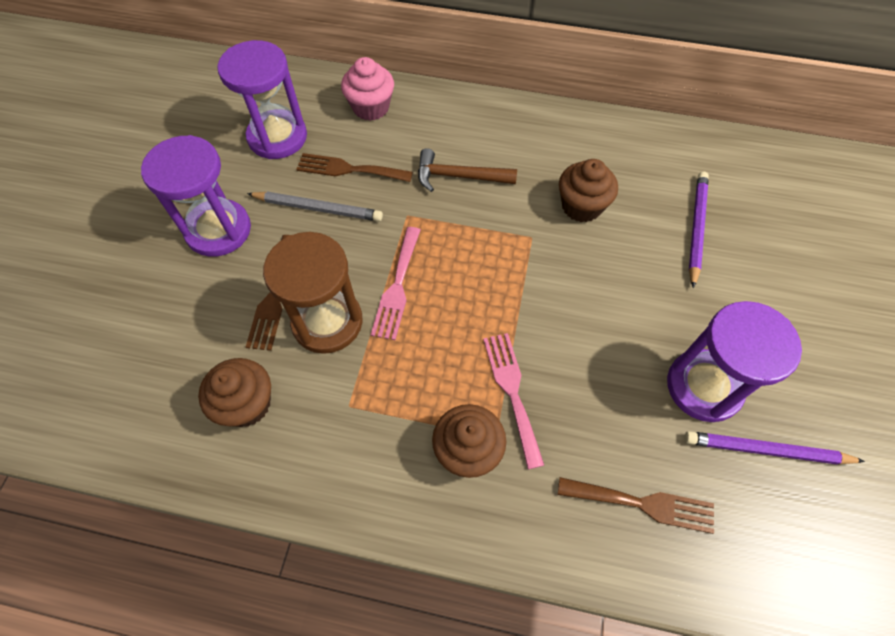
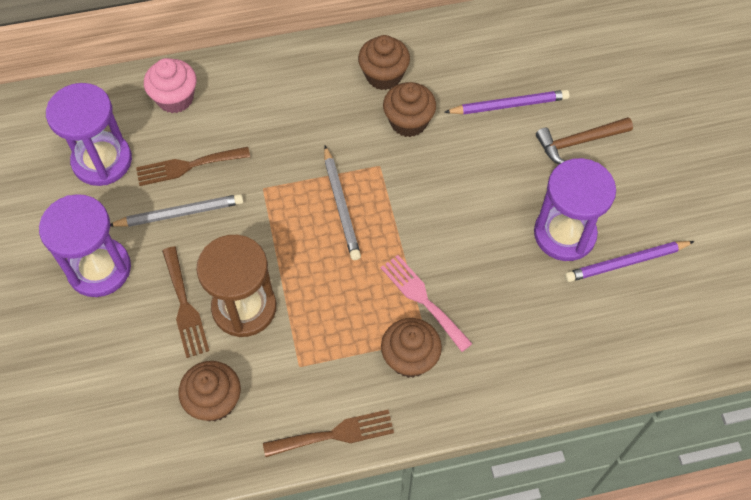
camera: 25 degrees left, 0 degrees up
(397, 287) = (288, 254): pink fork -> none
(459, 176) = (291, 135): brown hammer -> brown hammer (579, 142)
(474, 261) = (341, 205): none -> grey pencil
(576, 155) = (383, 76): none -> brown cupcake
(643, 504) = (555, 339): brown fork -> brown fork (335, 434)
(696, 228) = (509, 105): purple pencil -> purple pencil turned 90 degrees clockwise

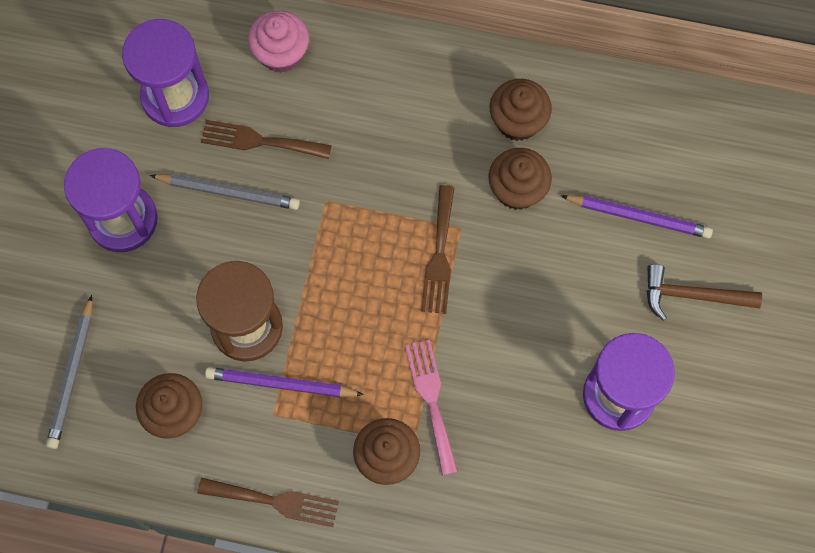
camera: 25 degrees right, 10 degrees up
(185, 306) = (189, 298): brown fork -> brown fork (439, 256)
(341, 205) = (398, 257): grey pencil -> grey pencil (72, 376)
(626, 263) = (667, 457): purple pencil -> purple pencil (280, 384)

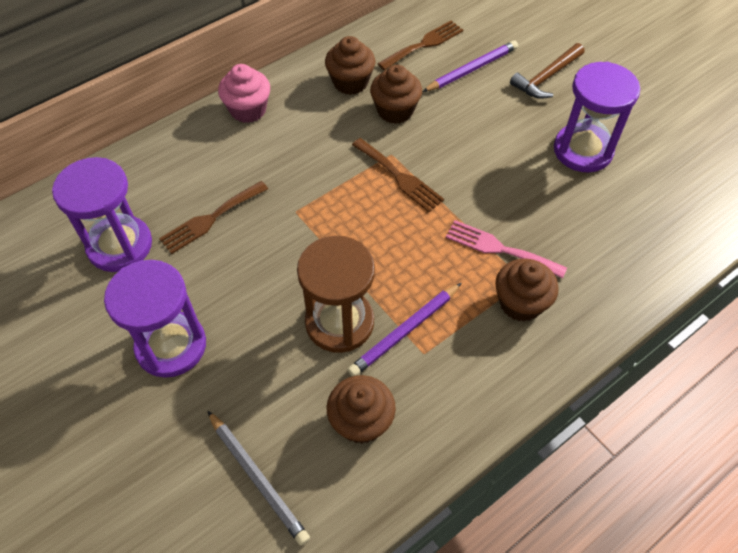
camera: 50 degrees left, 15 degrees down
(228, 192) = (226, 263): grey pencil -> none
(275, 501) = (495, 400): brown fork -> brown fork (424, 44)
(281, 54) = (165, 165): pink cupcake -> pink cupcake (248, 110)

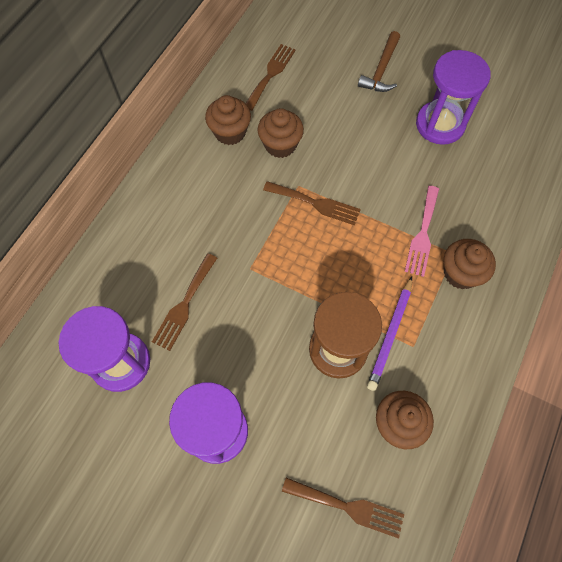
camera: 25 degrees left, 10 degrees up
(248, 110) = (158, 191): pink cupcake -> none
(258, 478) = (348, 507): grey pencil -> brown fork
(472, 69) = (320, 83): purple pencil -> none
(499, 249) = (422, 234): pink fork -> pink fork turned 75 degrees counterclockwise

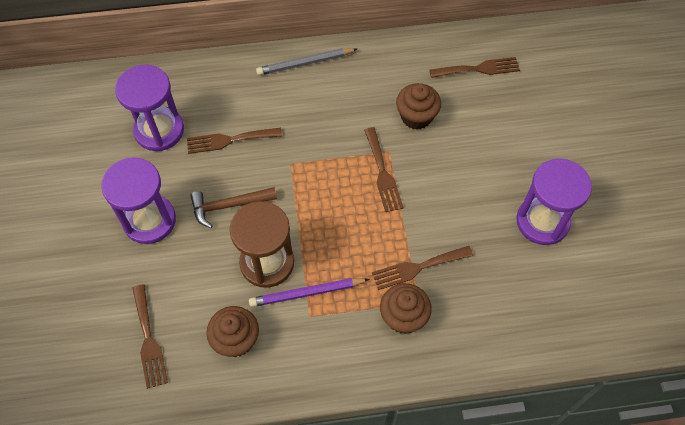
camera: 55 degrees right, 5 degrees down
(155, 192) = (305, 63): none -> grey pencil
(230, 132) = (398, 76): brown cupcake -> none
(381, 70) = (560, 144): brown hammer -> brown hammer (229, 206)
(422, 234) = (418, 268): pink fork -> brown fork

